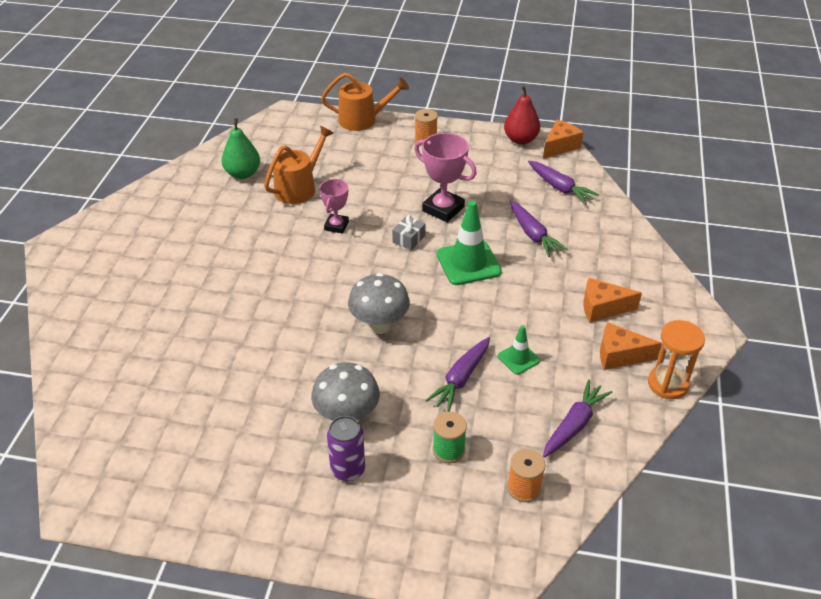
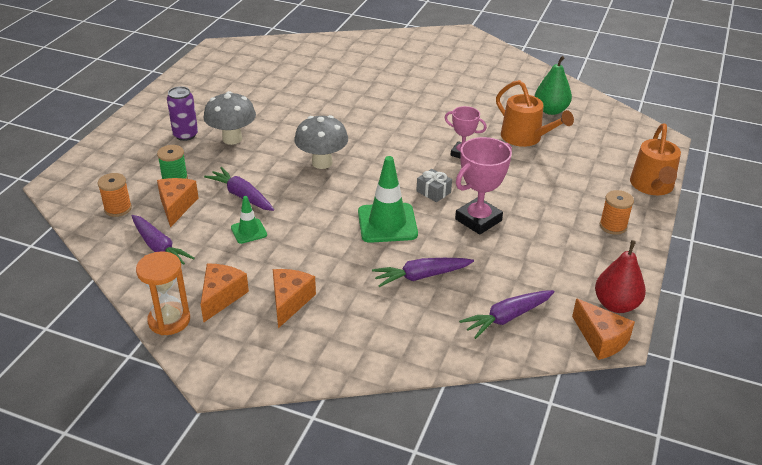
camera: 100 degrees right, 5 degrees down
(499, 432) = (176, 206): none -> orange cheese

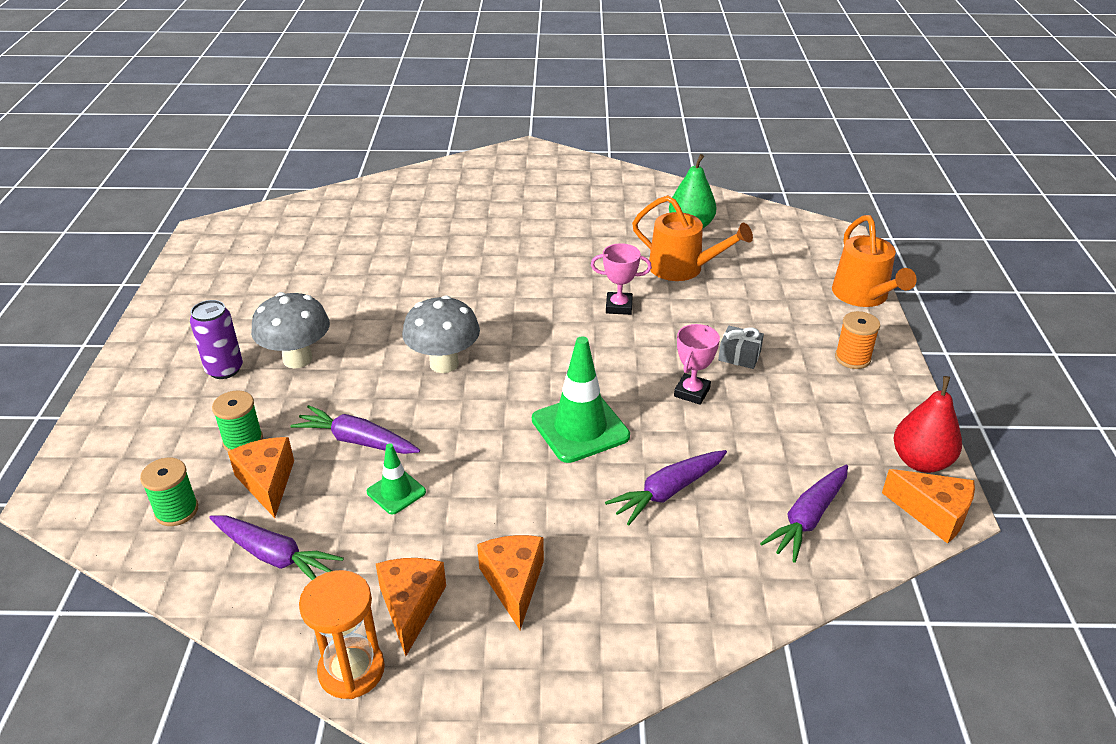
camera: 20 degrees left, 0 degrees up
(118, 208) = (176, 511): orange spool -> green spool
(433, 192) = (614, 368): grey gift -> grey gift (739, 356)
(478, 220) = (691, 392): pink trophy -> pink trophy, size x0.62

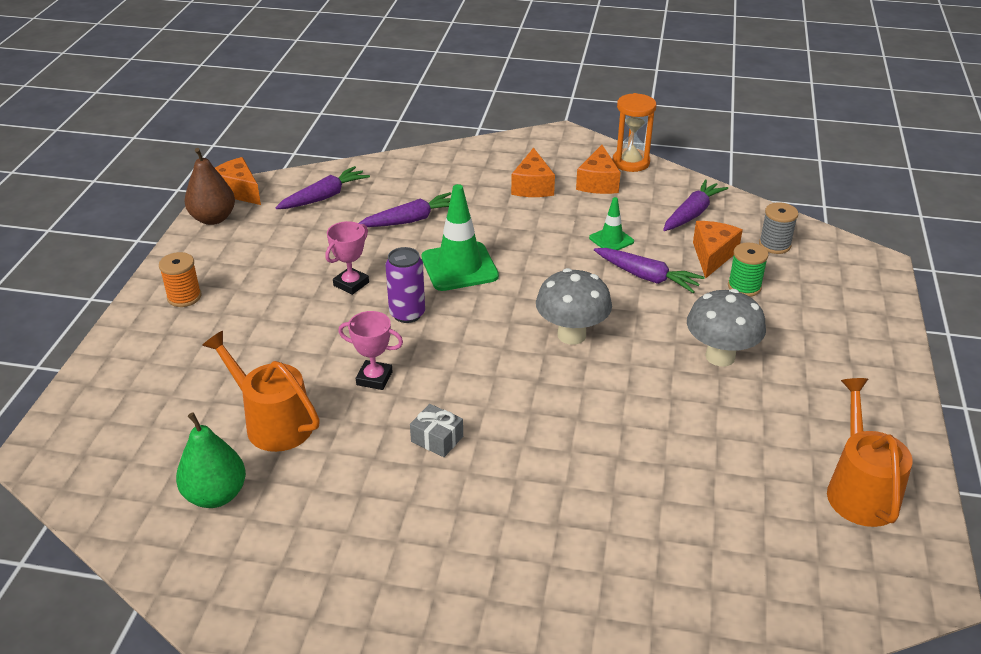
camera: 170 degrees left, 0 degrees up
(176, 511) = (774, 245): green spool -> grey spool
(224, 369) = (791, 353): purple can -> purple can (407, 314)
(267, 482) = (712, 256): orange cheese -> orange cheese turned 150 degrees counterclockwise
(274, 556) = (692, 214): purple carrot -> purple carrot turned 90 degrees clockwise
(739, 356) = (286, 311): grey gift -> grey gift (437, 439)
(863, 296) = (104, 360): orange watering can -> orange watering can (860, 490)
(920, 461) = (213, 218): red pear -> brown pear

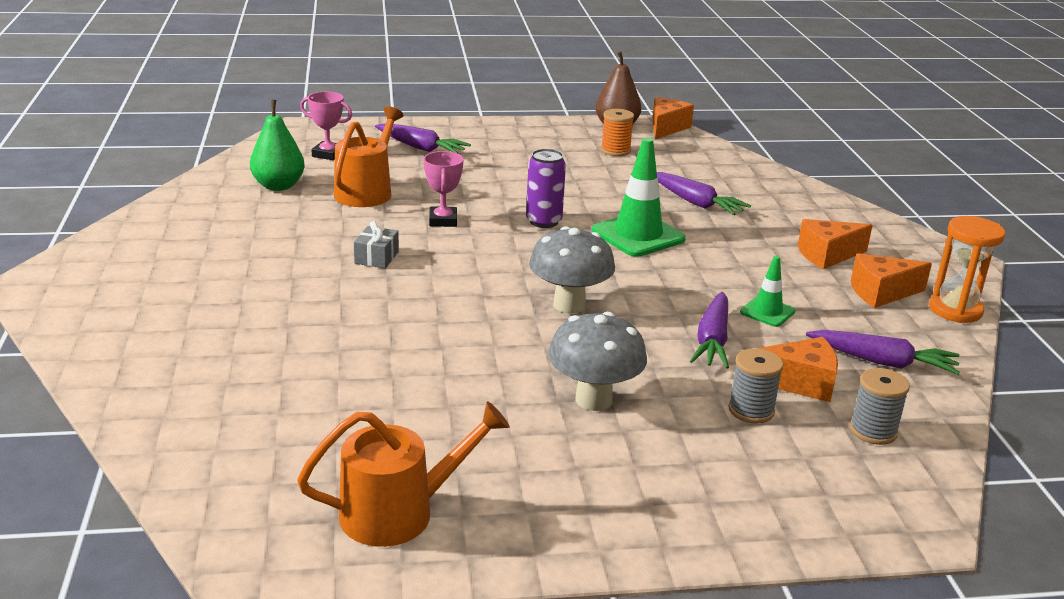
camera: 70 degrees right, 10 degrees down
(184, 297) = (501, 136): orange spool -> orange spool (615, 151)
(324, 197) = (694, 161): purple carrot -> purple carrot (420, 148)
(351, 284) = (569, 192): pink trophy -> pink trophy (328, 154)
(744, 287) = (751, 410): green spool -> grey spool

